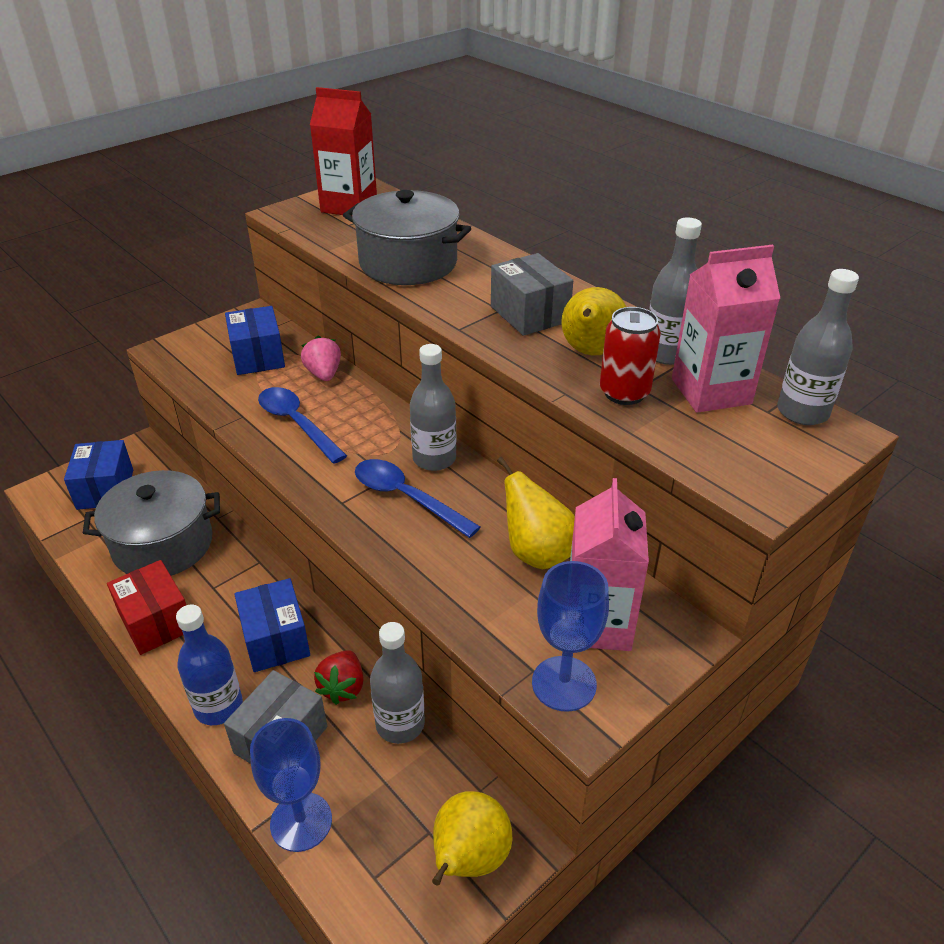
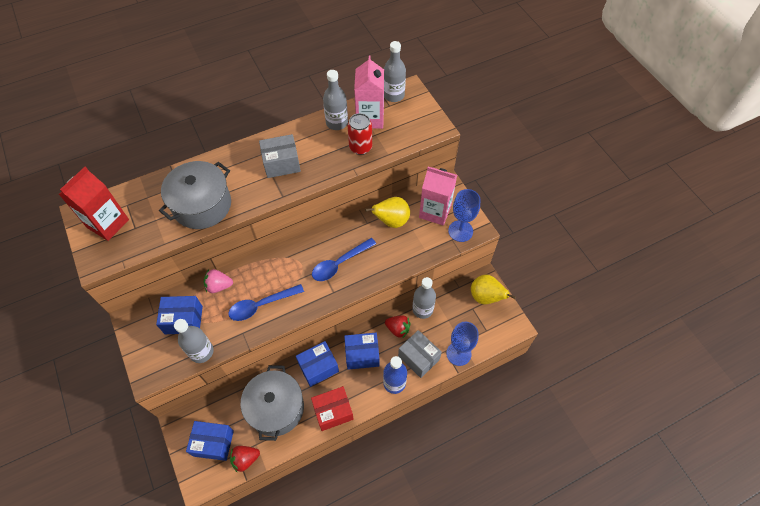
camera: 75 degrees left, 20 degrees up
(76, 530) = (245, 459): none -> red strawberry
(242, 581) = (318, 367): none -> blue box
(434, 459) = (315, 246): grey bottle -> grey bottle (201, 352)
(590, 352) = (325, 149): yellow pear -> none

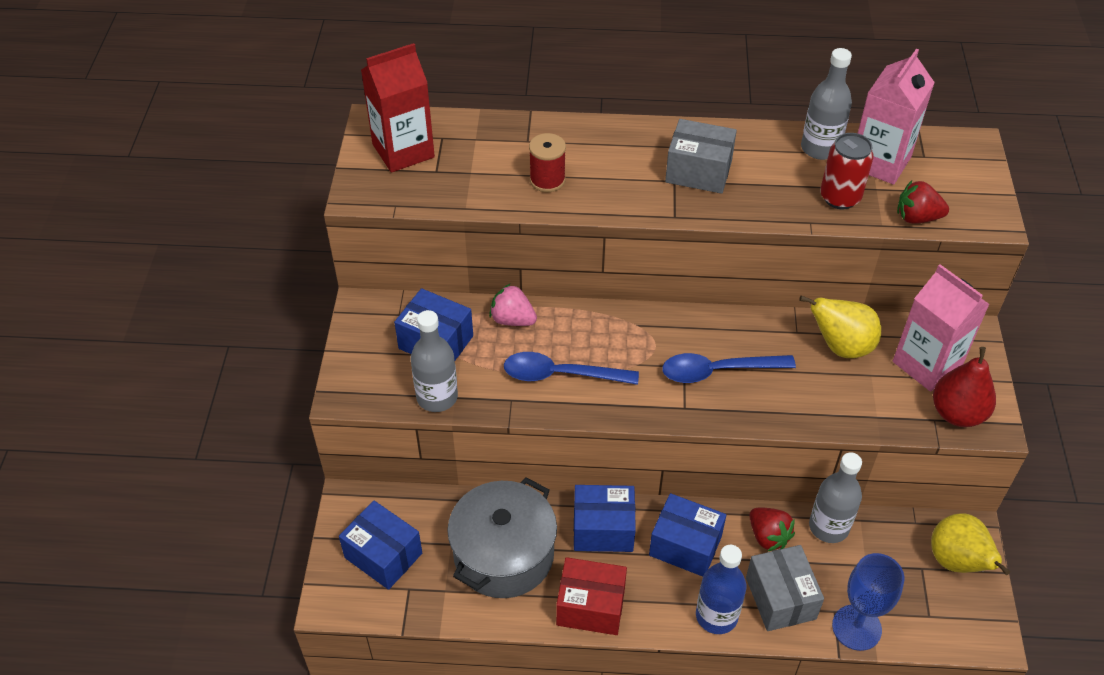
camera: 30 degrees right, 10 degrees down
(202, 205) = (547, 180): grey pot -> red spool
(245, 459) = (417, 603): red strawberry -> red strawberry (917, 217)
(393, 95) = (940, 144): grey bottle -> none
(460, 231) = (957, 413): blue goblet -> red pear

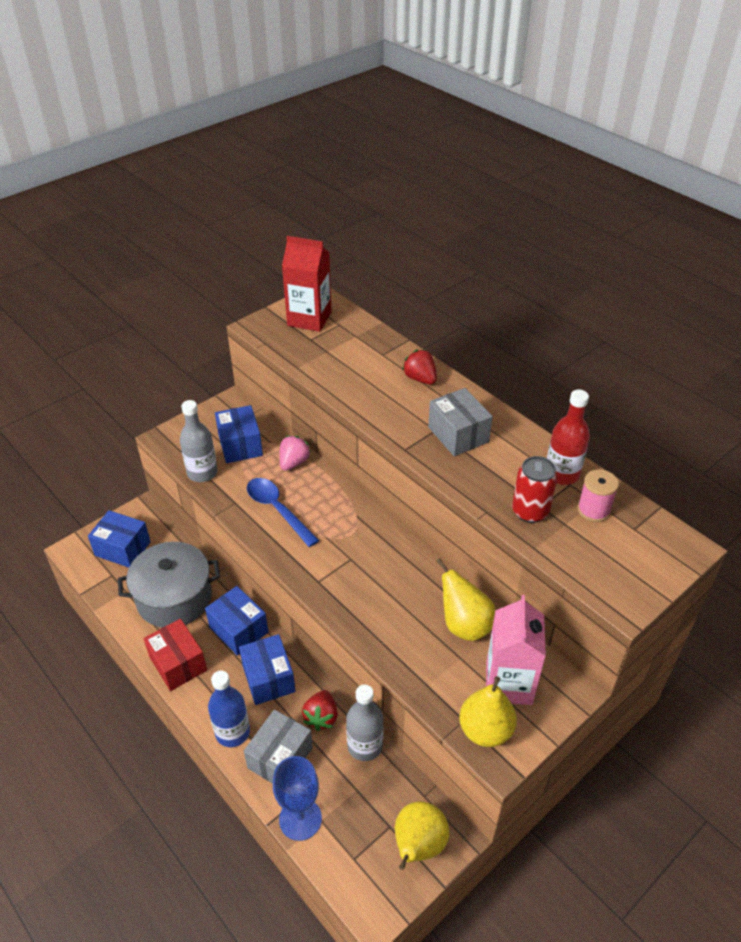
camera: 45 degrees right, 5 degrees down
(383, 555) = (123, 549): blue box -> blue box turned 60 degrees counterclockwise
(512, 320) = (294, 462): pink strawberry -> pink strawberry turned 45 degrees clockwise
(547, 180) = (361, 381): red spool -> none
(717, 371) = (366, 577): blue spoon -> none
(820, 148) = (562, 474): grey bottle -> red bottle
(880, 162) = (593, 510): pink carton -> pink spool
(917, 217) = (567, 561): red strawberry -> red strawberry (420, 379)
(957, 413) = (485, 730): red pear -> yellow pear

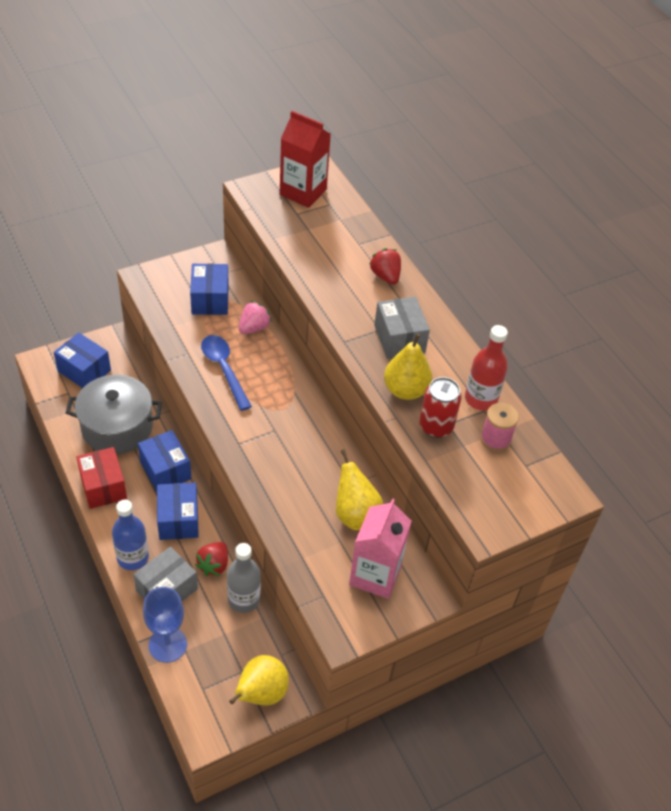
camera: 10 degrees right, 5 degrees up
(202, 473) = (167, 318): grey bottle -> none
(485, 730) = (338, 609): yellow pear -> yellow pear (405, 390)

